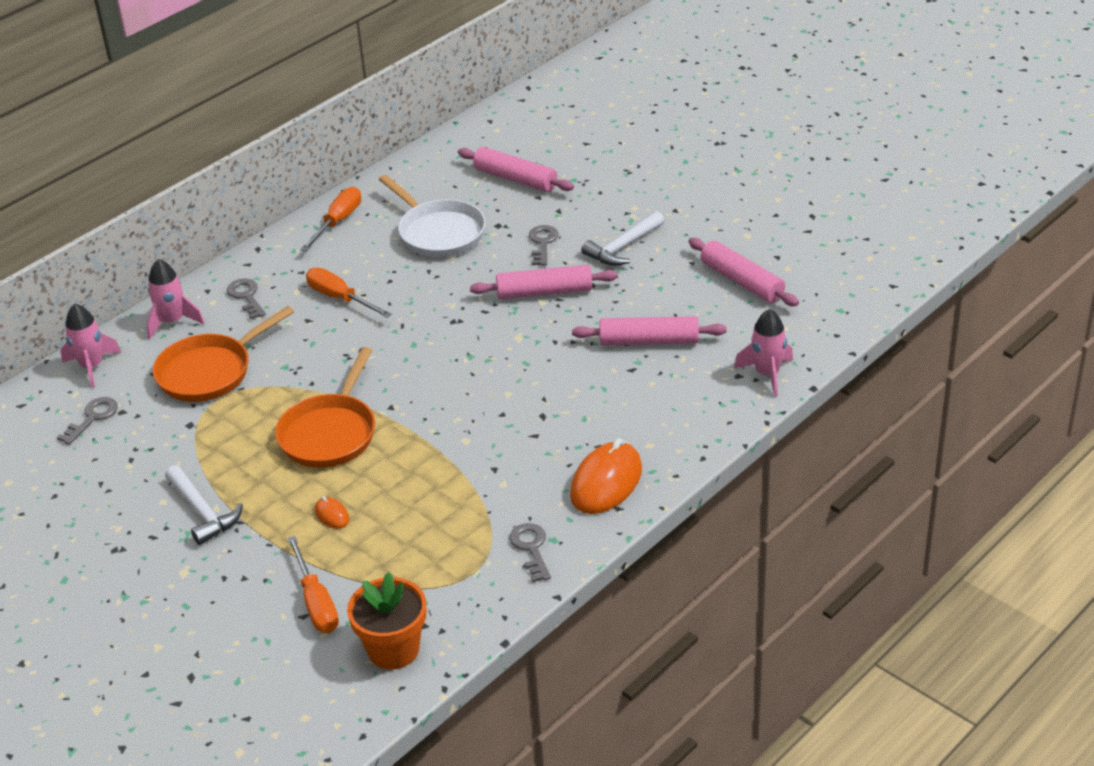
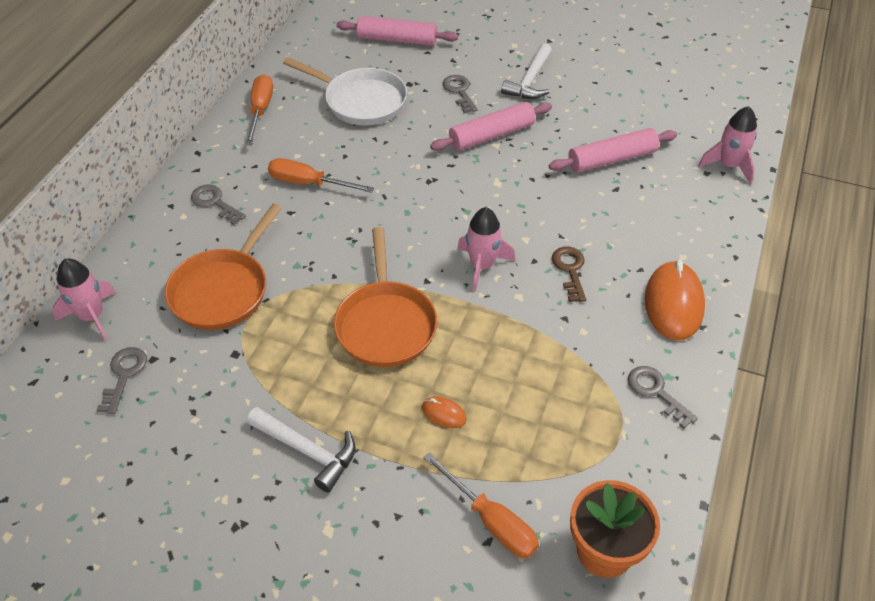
camera: 25 degrees left, 10 degrees up
(173, 321) = (153, 246): pink rocket -> pink rocket (482, 266)
(529, 430) = (570, 270): none -> brown key
(742, 281) = (647, 89): pink rolling pin -> none

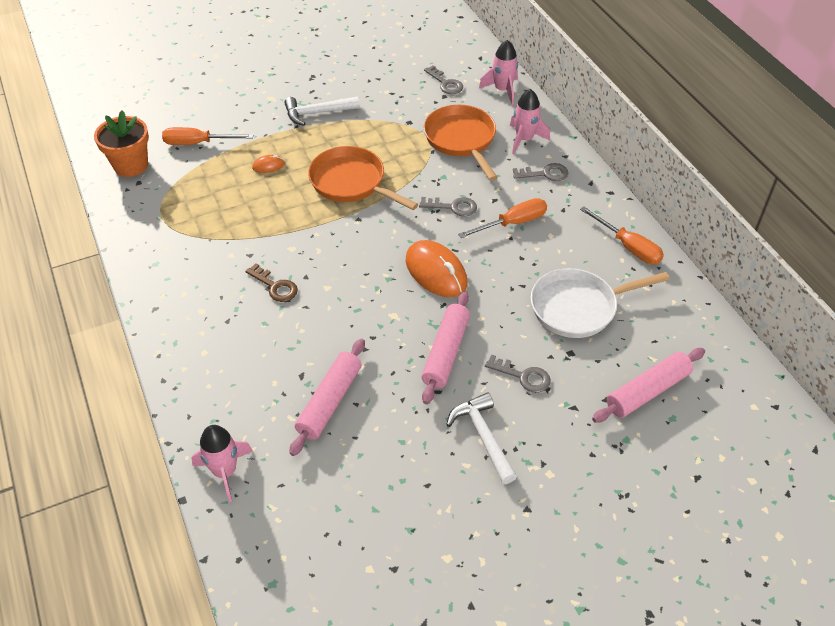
camera: 135 degrees right, 0 degrees up
(482, 266) = (335, 250): pink rocket -> pink rocket (524, 139)
(656, 392) = (156, 250): grey key -> grey key (453, 207)
(673, 304) = (185, 311): orange mouse -> orange mouse (436, 272)

